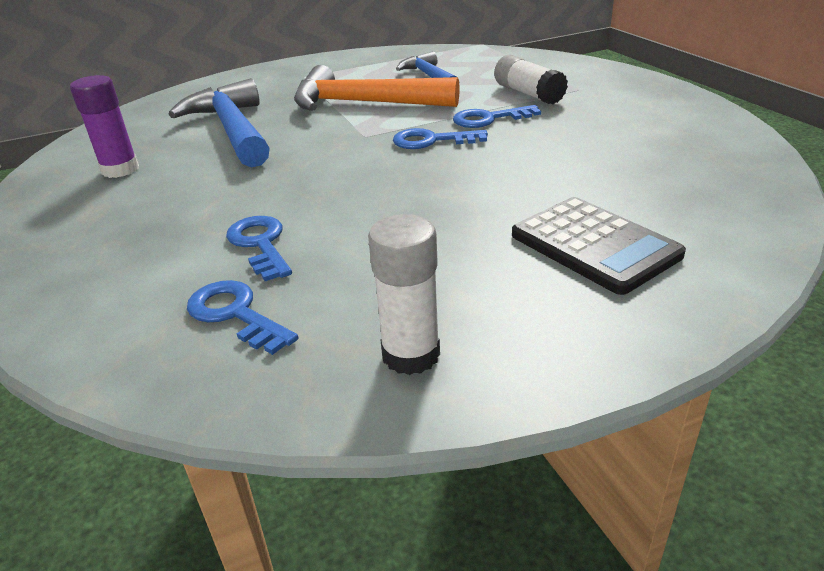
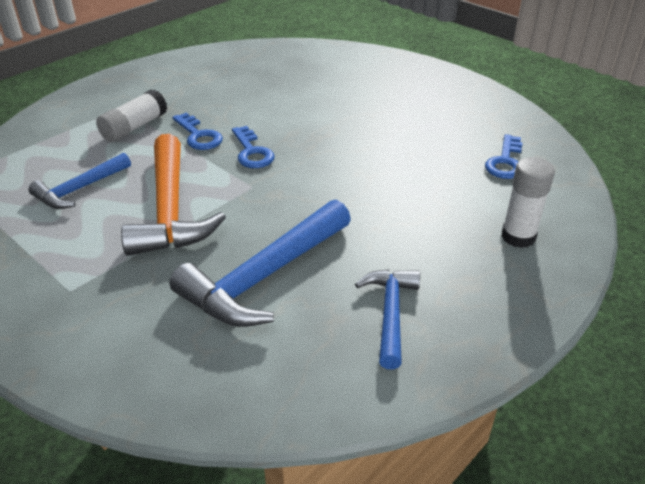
camera: 115 degrees left, 5 degrees up
(120, 170) = (390, 313): purple glue stick -> blue hammer
(260, 244) = (441, 178): blue key -> none
(411, 354) = (484, 109): white glue stick -> white glue stick (518, 237)
(594, 245) = (365, 81): black calculator -> none

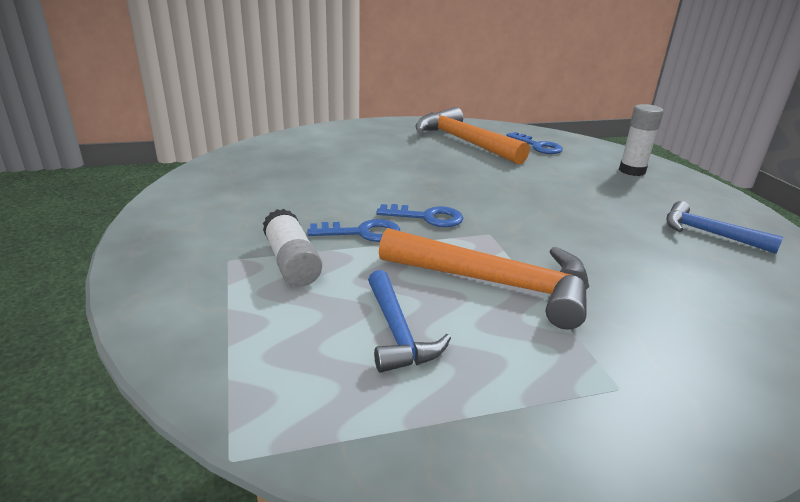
camera: 60 degrees left, 10 degrees down
(264, 276) = (641, 267): blue hammer -> none
(450, 120) = (464, 142): none -> orange hammer

